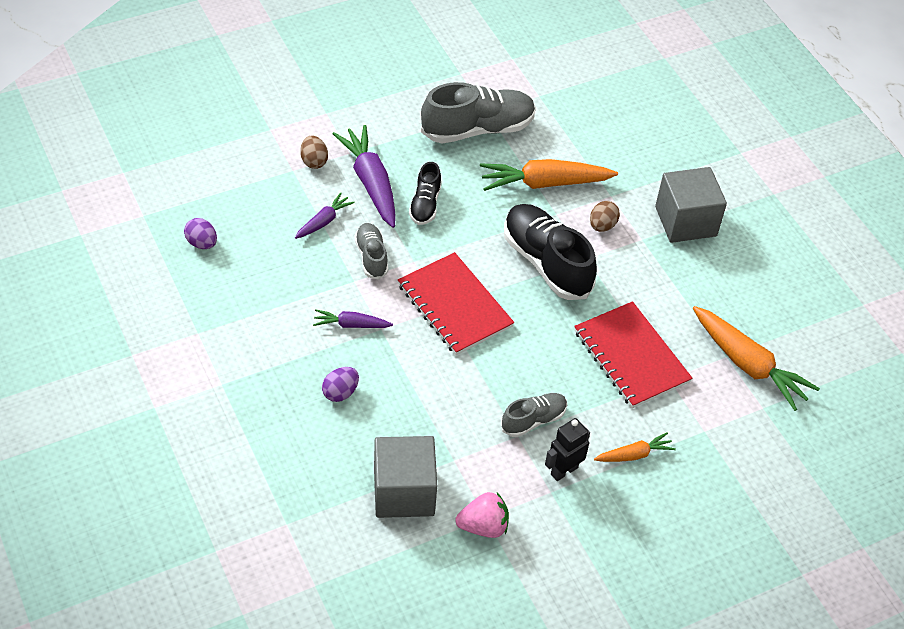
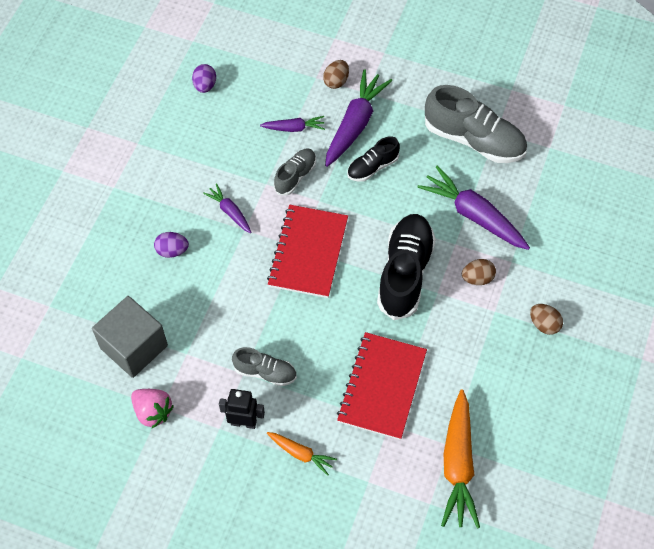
camera: 50 degrees right, 10 degrees up
(544, 183) = (473, 215): orange carrot -> purple carrot
(685, 221) = (544, 324): grey cube -> brown egg

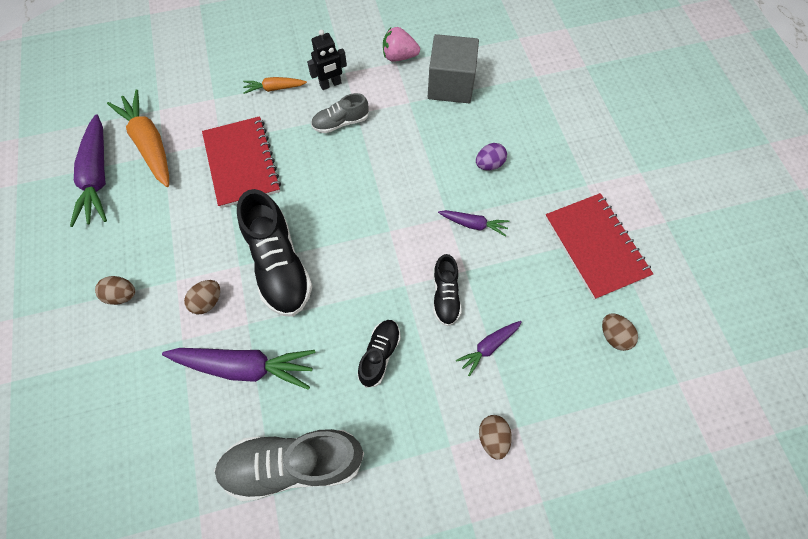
camera: 145 degrees right, 5 degrees up
(205, 86) = (613, 336): purple egg -> brown egg
(295, 176) = (445, 295): grey shoe -> black shoe
(308, 252) = (377, 231): red notebook -> red notebook (595, 246)
(355, 124) = (432, 395): purple carrot -> purple carrot (97, 177)

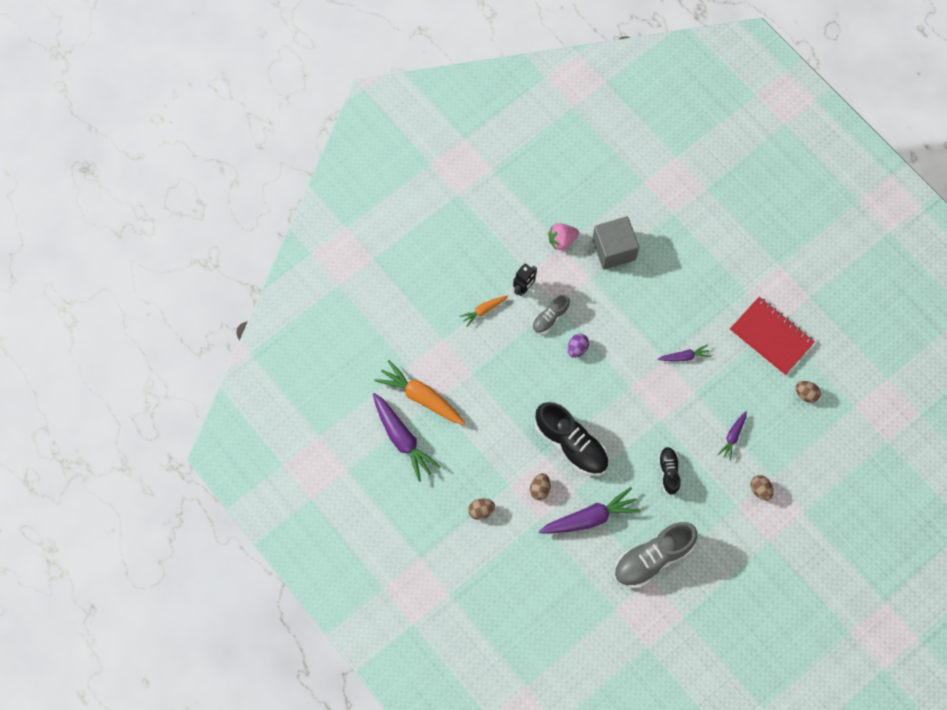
camera: 25 degrees left, 5 degrees up
(242, 163) = (498, 382): red notebook -> none
(445, 295) = (690, 415): black shoe -> none
(489, 164) = (673, 305): purple egg -> purple egg (577, 348)

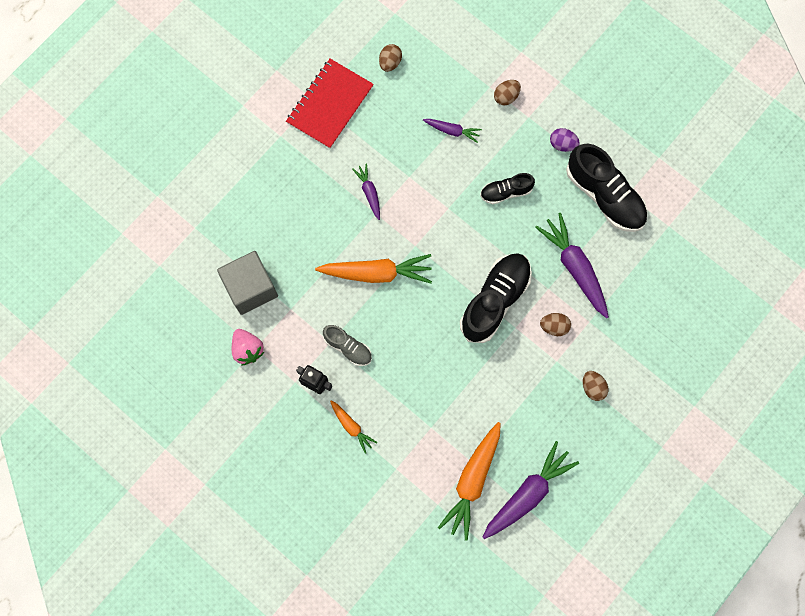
camera: 100 degrees left, 5 degrees up
(577, 348) = (380, 311): purple egg -> purple egg (562, 144)
(611, 351) = (377, 273): none -> orange carrot
(653, 558) = (604, 196): grey shoe -> black shoe

